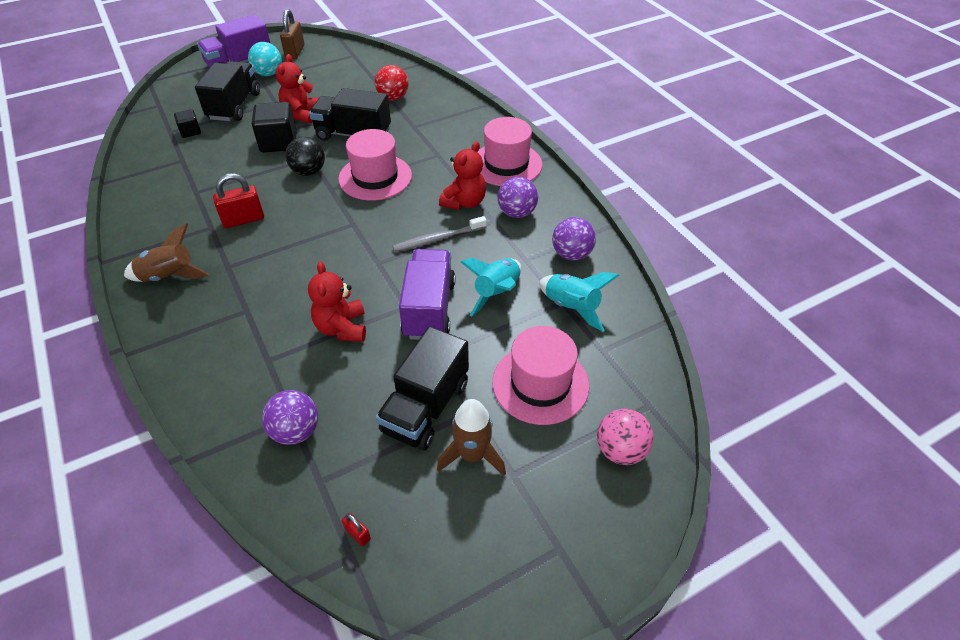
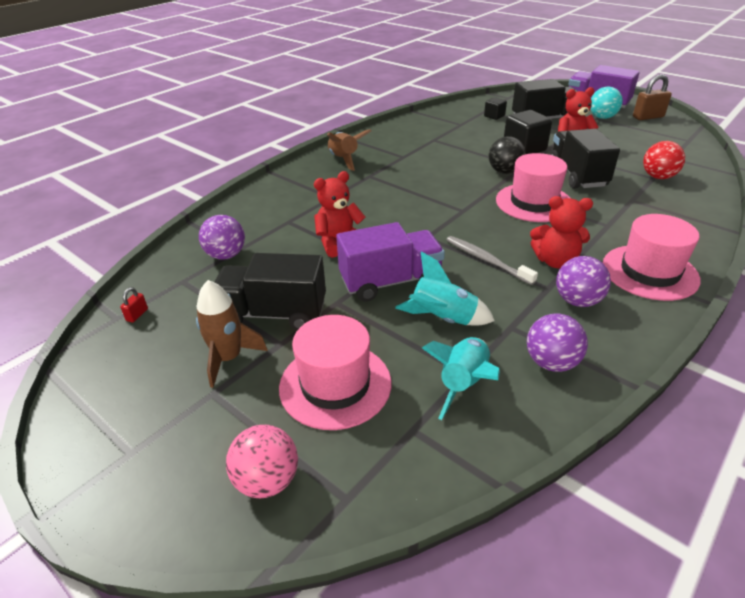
camera: 70 degrees right, 10 degrees down
(243, 219) = (422, 165): red padlock -> none

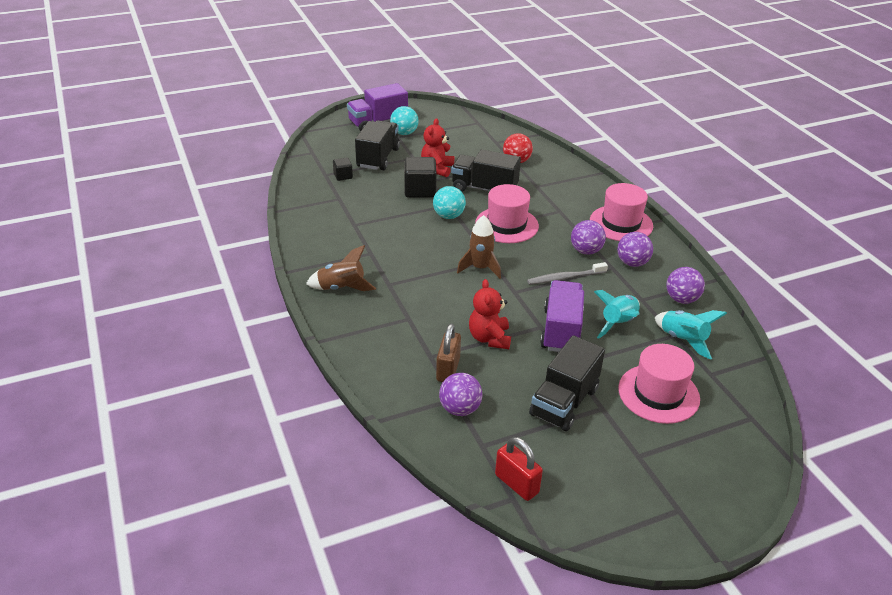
camera: 65 degrees left, 0 degrees up
(137, 315) = (516, 484): red padlock -> red padlock, size x2.08
(228, 358) = (605, 439): brown rocket -> brown rocket (480, 268)
(267, 480) = (727, 447): pink ball -> none
(504, 171) = (448, 216): black ball -> turquoise ball
(555, 261) = (586, 251): red teddy bear -> purple ball
(648, 117) = (425, 116): brown padlock -> brown padlock (448, 369)

